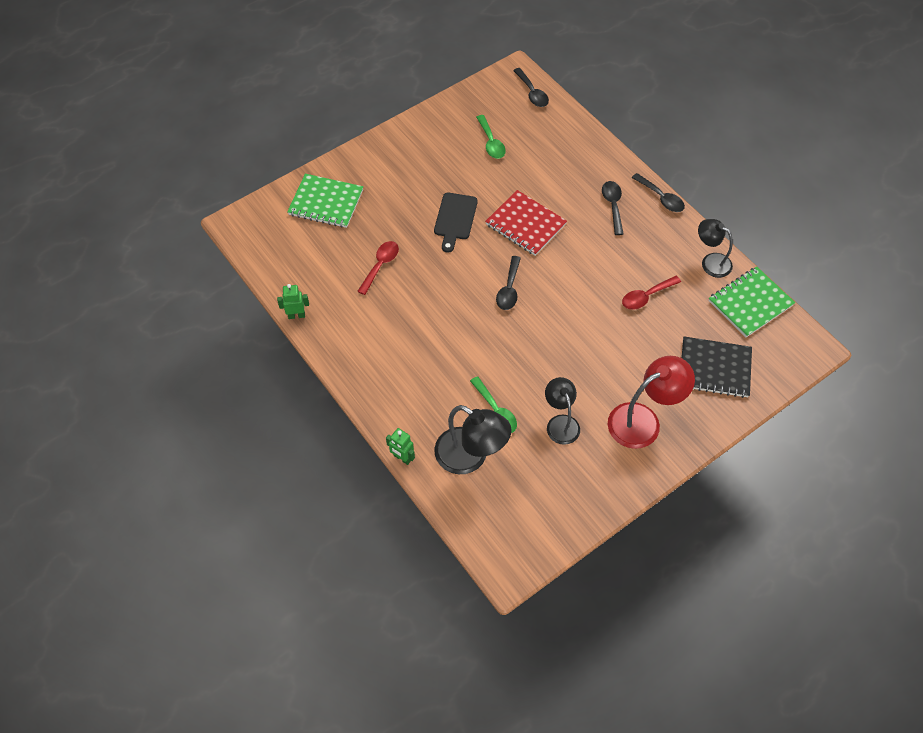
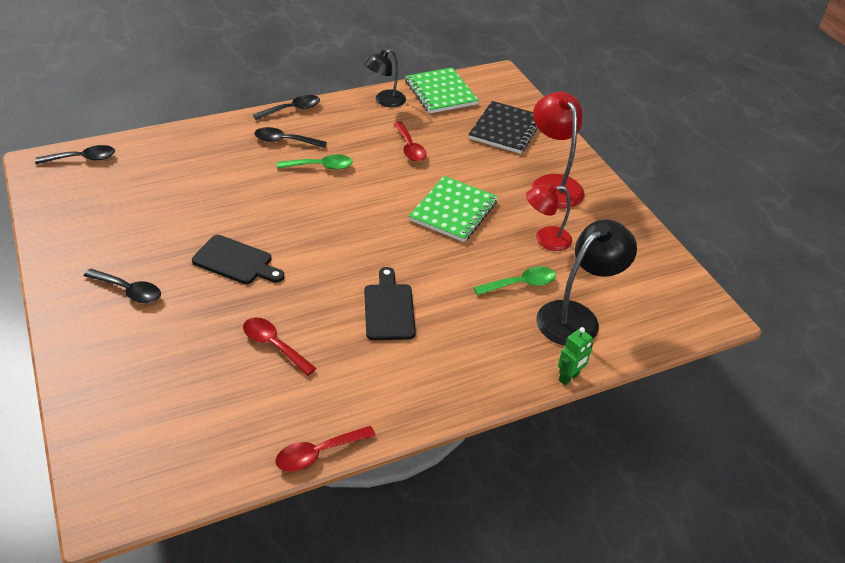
camera: 80 degrees left, 15 degrees down
(296, 315) = (318, 453): green robot -> red spoon
(326, 202) = (132, 385): green notebook -> green notebook (453, 211)
(437, 325) = (389, 308): none -> black cutting board
(491, 142) = (135, 207): green spoon -> green spoon (320, 166)
(509, 289) = (360, 239): black spoon -> black spoon (128, 291)
(525, 224) = (276, 207): red notebook -> none
(560, 423) = (545, 239): black lamp -> red lamp

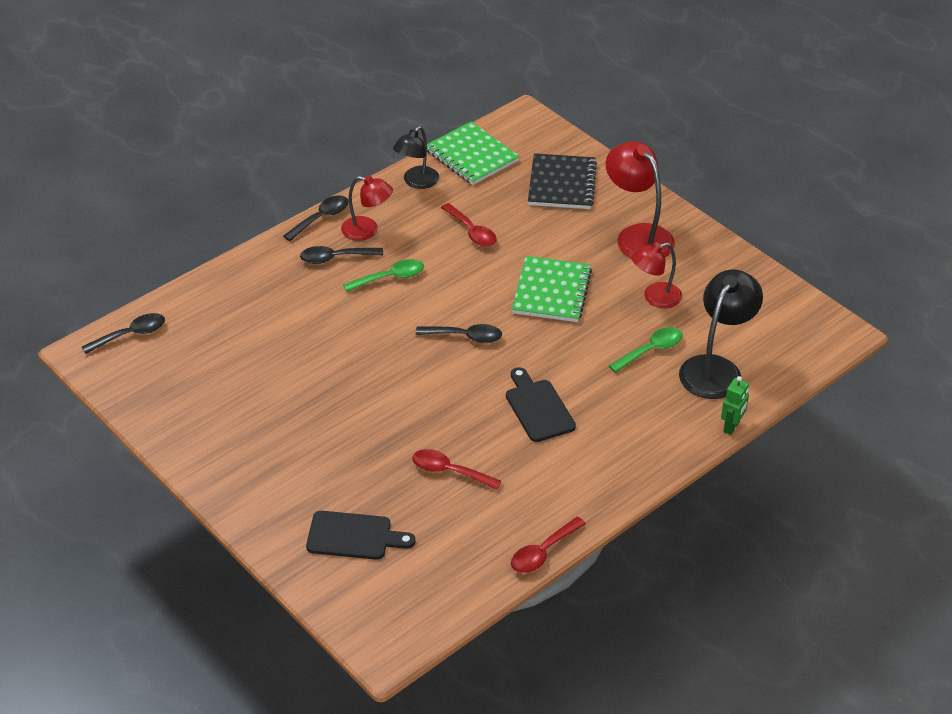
camera: 15 degrees left, 0 degrees up
(128, 291) = (277, 458): black spoon -> black spoon (465, 337)
(236, 261) = (364, 401): black cutting board -> black cutting board (354, 536)
(323, 127) = (367, 230): none -> red lamp

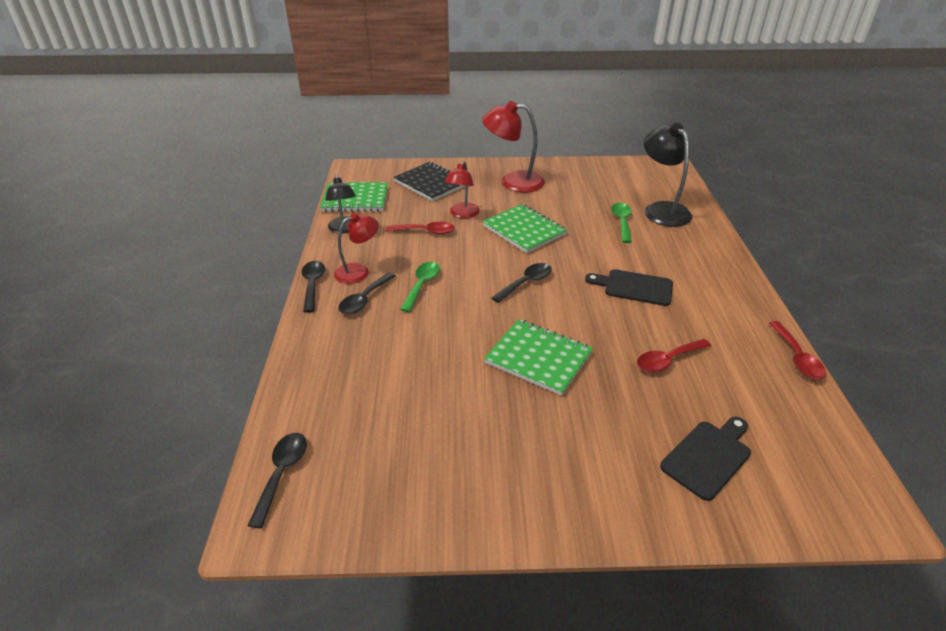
camera: 50 degrees left, 5 degrees down
(370, 395) = (538, 358): none -> green notebook
(655, 298) = (575, 200): red lamp -> red lamp (462, 214)
(731, 427) = (721, 227): green robot -> none

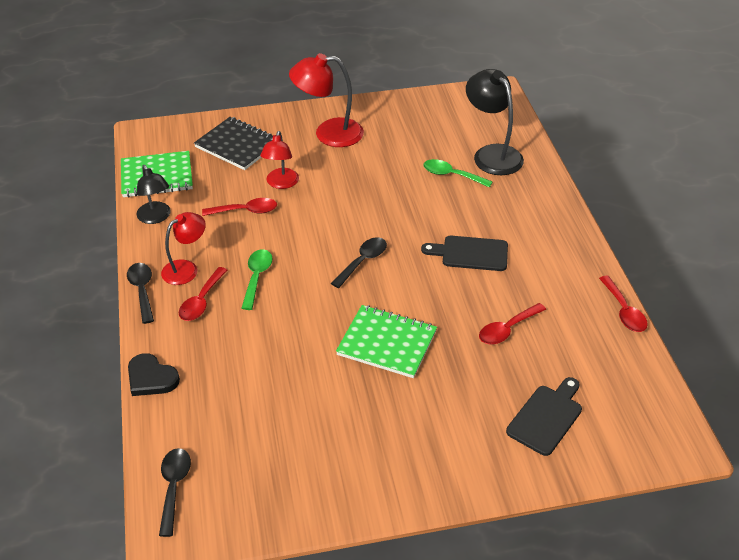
camera: 10 degrees left, 5 degrees up
(295, 361) = (151, 378): none -> black heart
(365, 299) = (202, 301): black spoon -> red spoon
(524, 230) = (351, 197): green notebook -> none
(622, 222) = (452, 175): green spoon -> green spoon turned 60 degrees counterclockwise

